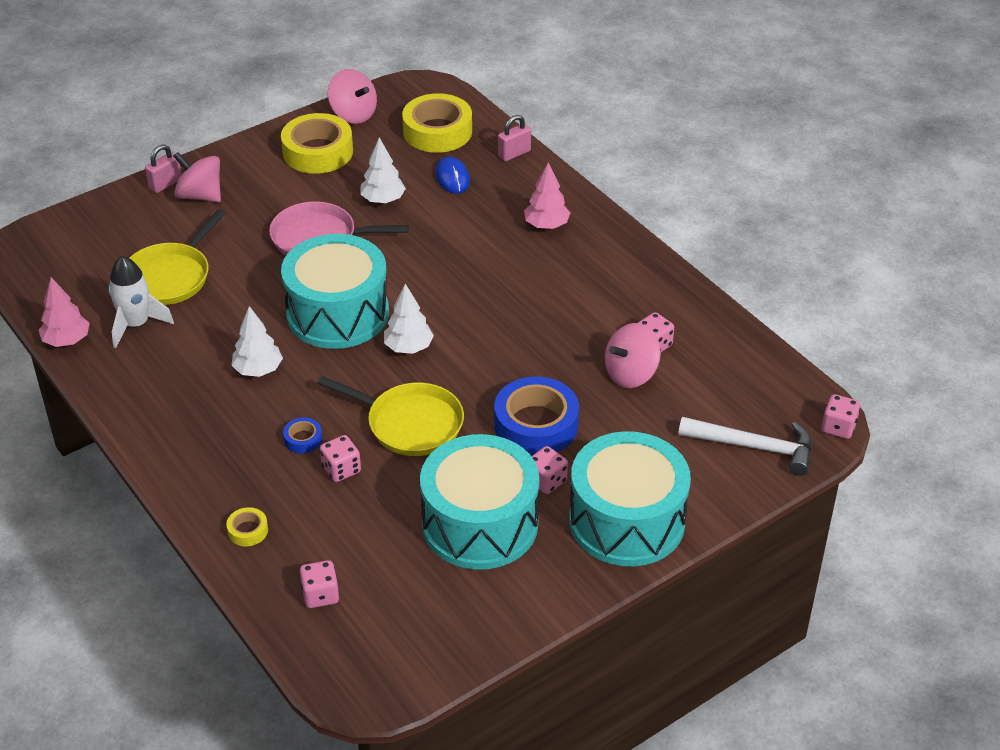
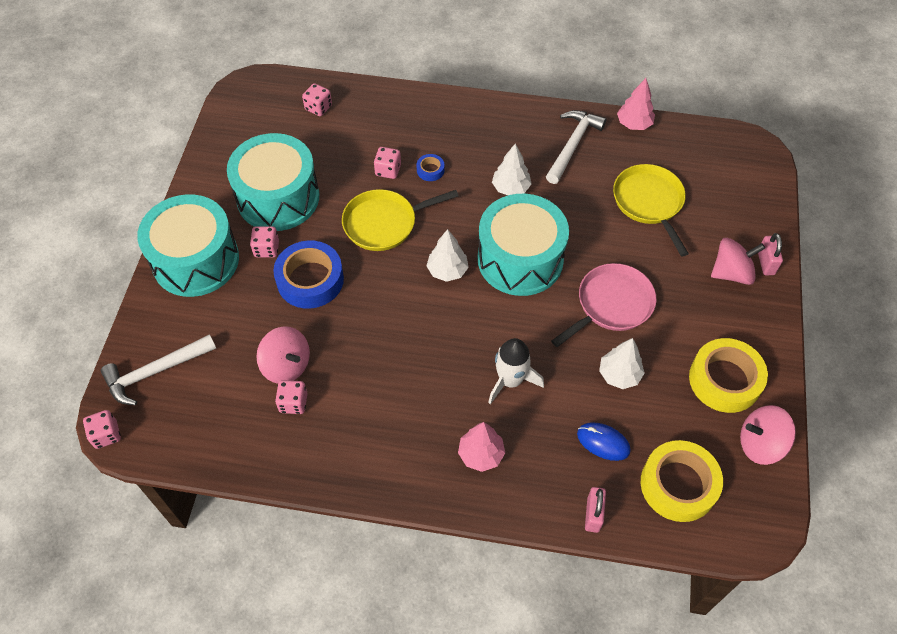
camera: 135 degrees right, 15 degrees up
(136, 324) = (616, 160): white rocket -> white rocket (510, 380)
(147, 364) = (573, 145): none -> white hammer
(248, 531) = (393, 108): yellow tape -> none
(631, 374) = (286, 365): pink spinning top -> pink spinning top turned 120 degrees clockwise

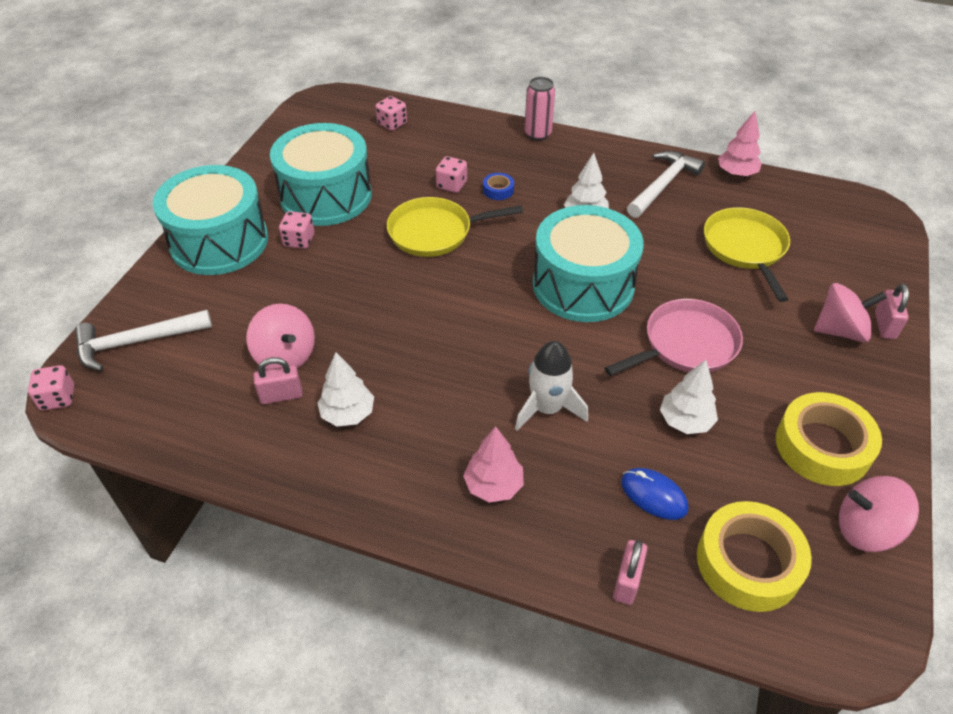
camera: 10 degrees right, 10 degrees down
(293, 403) = (281, 395): pink dice -> pink padlock
(310, 280) = (338, 275): blue tape -> none
(447, 270) = (495, 286): white tree -> white tree (348, 414)
(454, 102) = (538, 134): none -> pink can

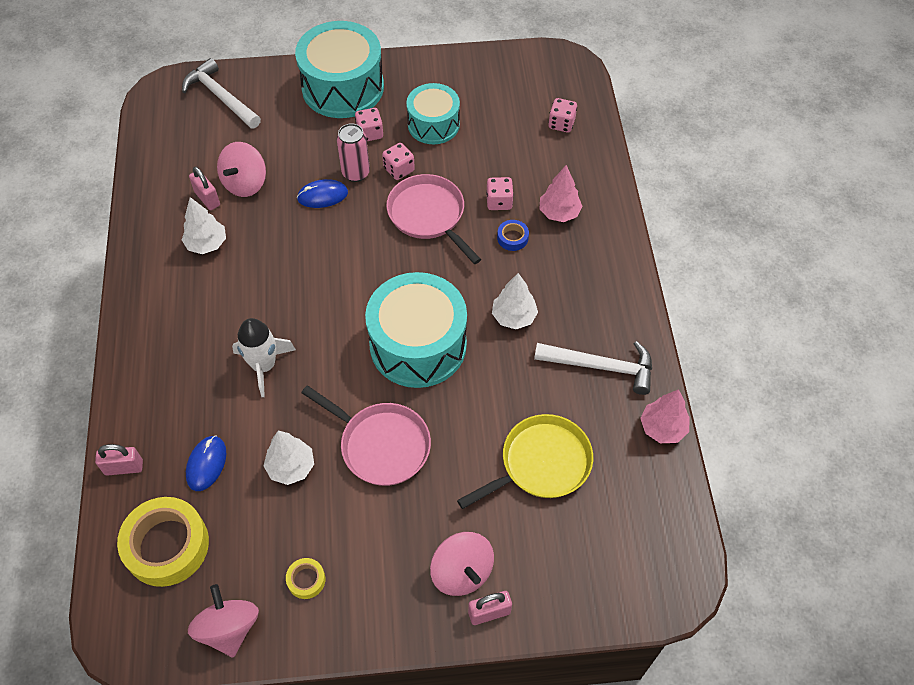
camera: 65 degrees right, 10 degrees up
(58, 398) = (156, 86): pink dice -> pink dice (399, 169)
(326, 196) = (433, 124): turquoise drum -> turquoise drum, size x0.62
(353, 298) = (322, 195): none -> blue mouse
(435, 232) = (429, 215): yellow pan -> pink pan
(493, 486) = (177, 357): pink tree -> pink tree (559, 213)
(538, 134) = (619, 237): pink can -> pink can (356, 173)
(822, 446) = (306, 580): yellow tape -> yellow tape, size x0.45

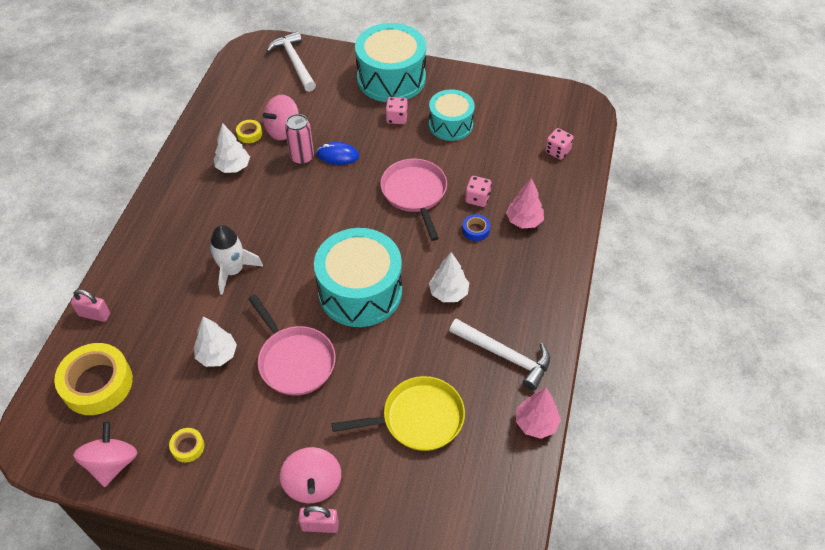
camera: 20 degrees right, 5 degrees down
(206, 464) = (155, 332): blue mouse -> none
(207, 199) = (249, 134): pink padlock -> yellow tape
(356, 173) = (371, 145): pink can -> pink can (302, 157)
(399, 169) = (407, 152): pink dice -> none

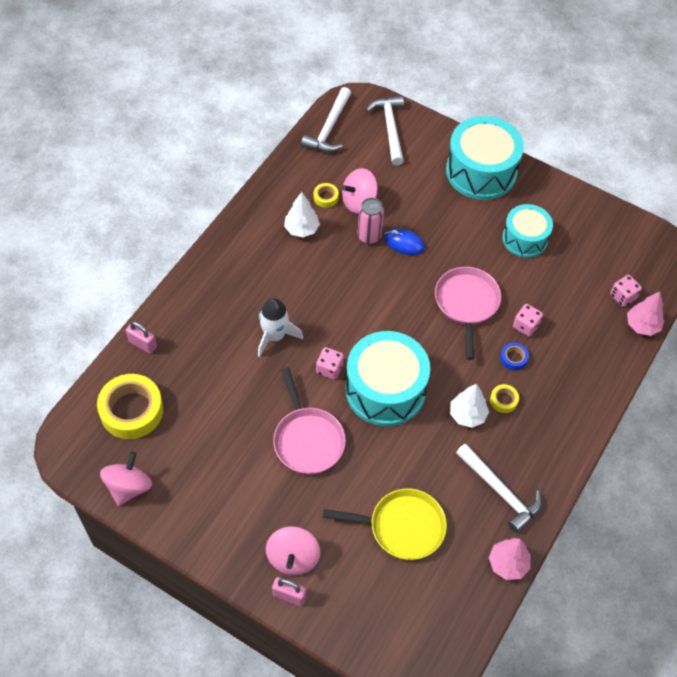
camera: 15 degrees right, 5 degrees up
(188, 447) = (195, 491): yellow tape -> yellow tape (503, 400)
(217, 355) = (240, 414): white tree -> none
(236, 75) = (329, 128): none -> white hammer
(396, 118) = (473, 217): pink dice -> pink dice (329, 369)
(524, 221) = (563, 362): pink tree -> pink tree (642, 325)

